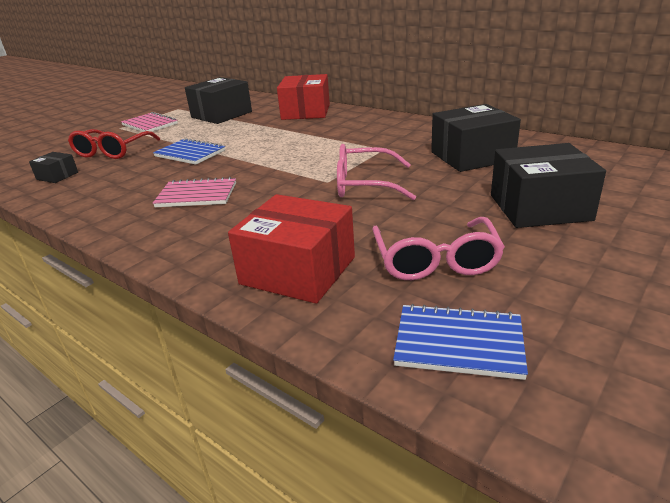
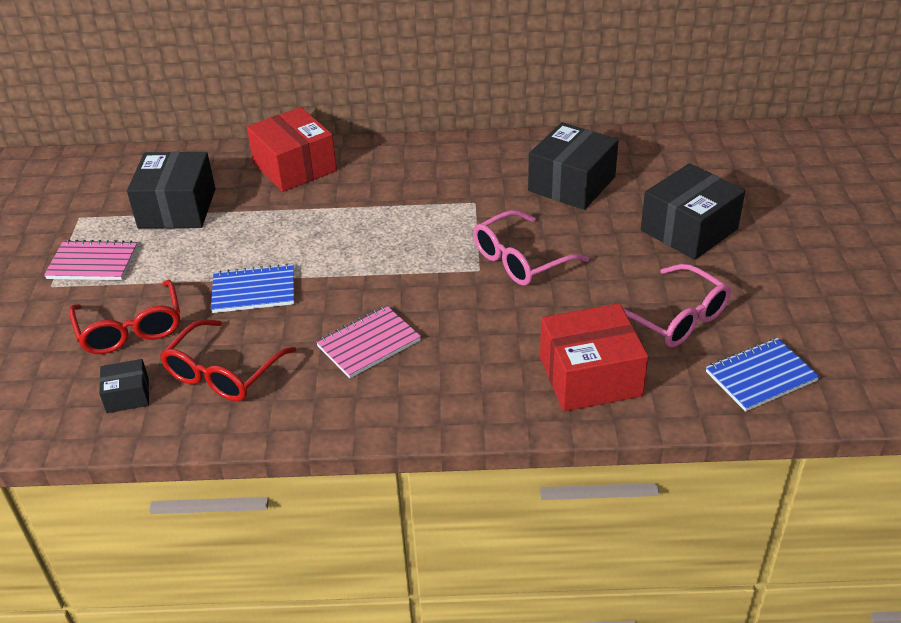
camera: 40 degrees left, 10 degrees up
(108, 182) = (223, 373): none -> red glasses

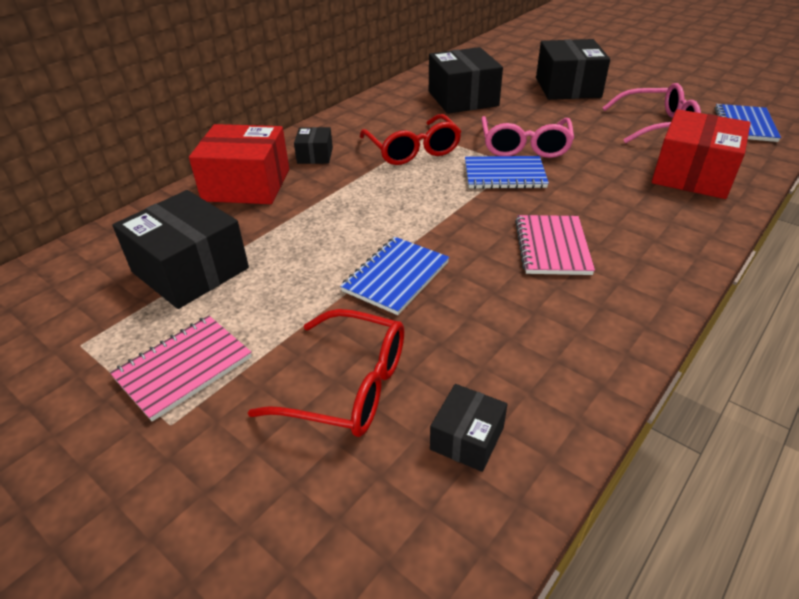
camera: 50 degrees left, 0 degrees up
(223, 373) = (504, 348): red glasses -> red glasses (413, 150)
(370, 169) = (315, 155): none -> black box
(454, 272) = (504, 175): none -> blue notebook

